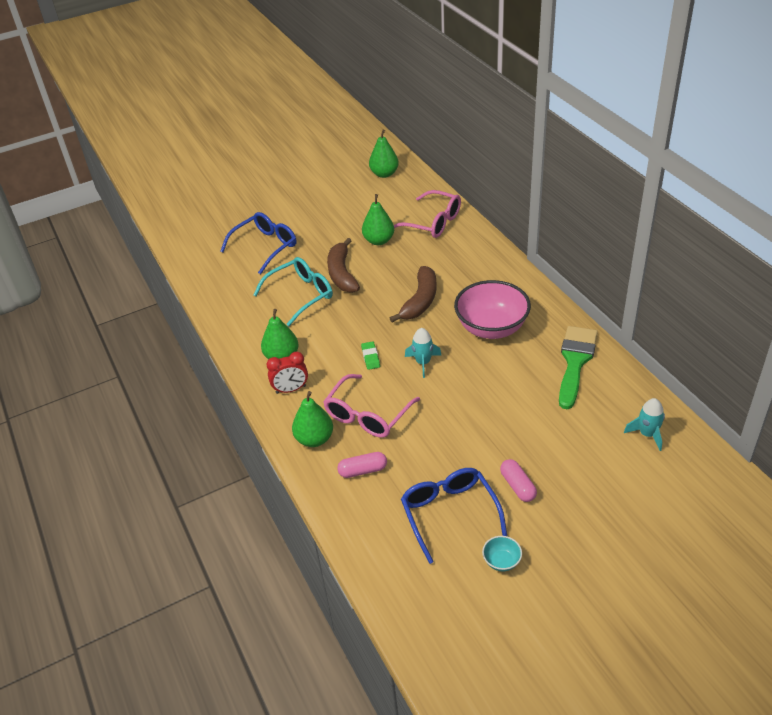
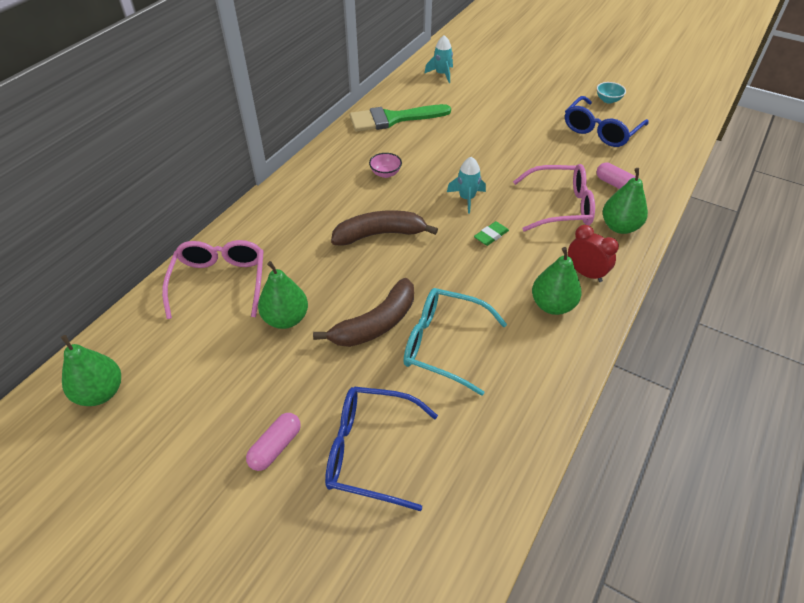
camera: 125 degrees left, 5 degrees up
(491, 328) = (385, 173): pink bowl -> pink bowl, size x0.41
(518, 486) = (544, 110): pink capsule -> pink capsule (275, 447)

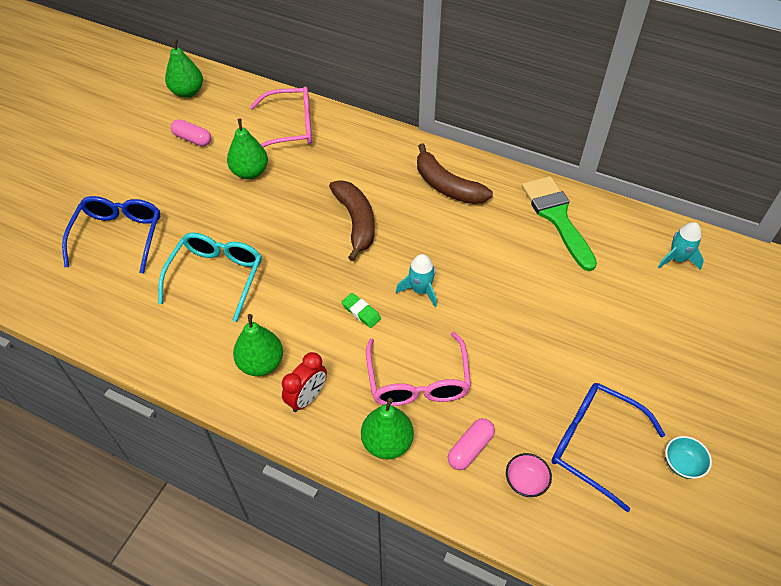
camera: 85 degrees right, 5 degrees up
(275, 447) = (131, 184): pink capsule -> pink capsule (192, 139)
(376, 324) = (242, 229): brown banana -> brown banana (447, 186)
(385, 173) = (452, 219): pink bowl -> pink bowl (525, 481)

